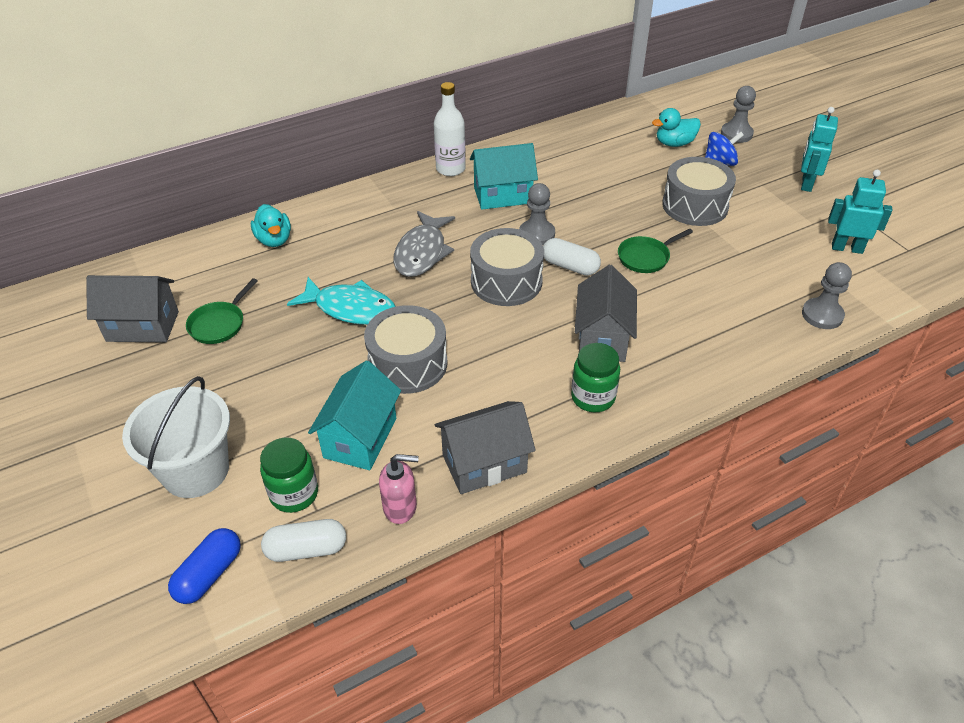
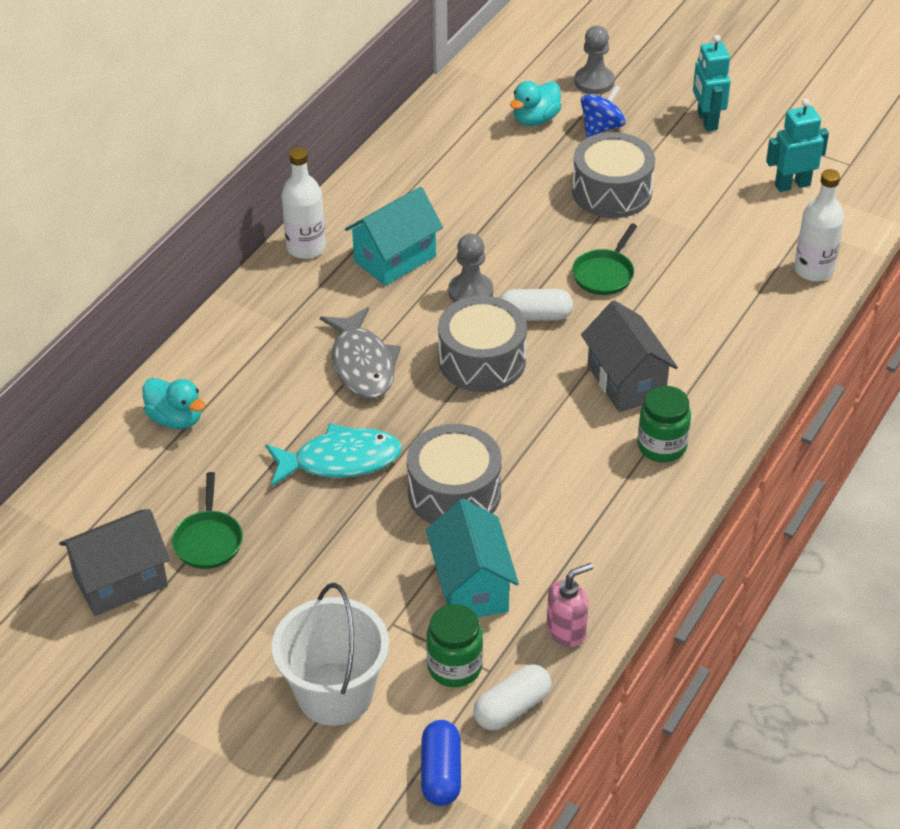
camera: 30 degrees left, 0 degrees up
(484, 464) = (610, 555): grey house -> none
(822, 315) = (813, 270): grey pawn -> white bottle

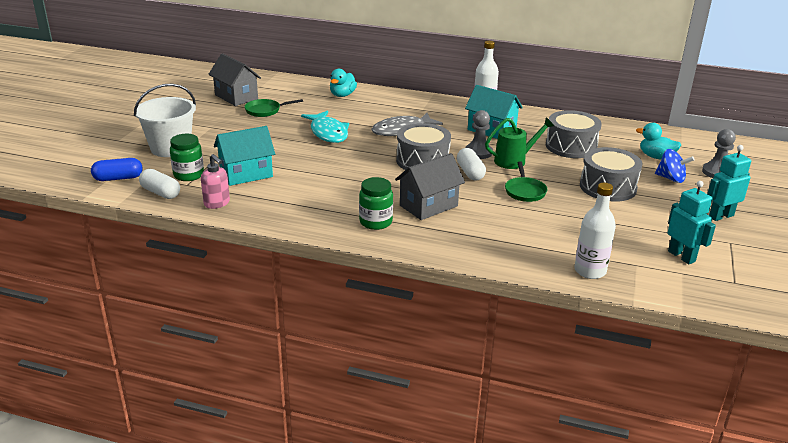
camera: 75 degrees right, 15 degrees down
(454, 492) = (314, 163): grey drum -> grey drum (571, 146)
(508, 260) = (514, 160): none -> green watering can
(605, 274) = (524, 191): green pan -> green pan turned 105 degrees counterclockwise

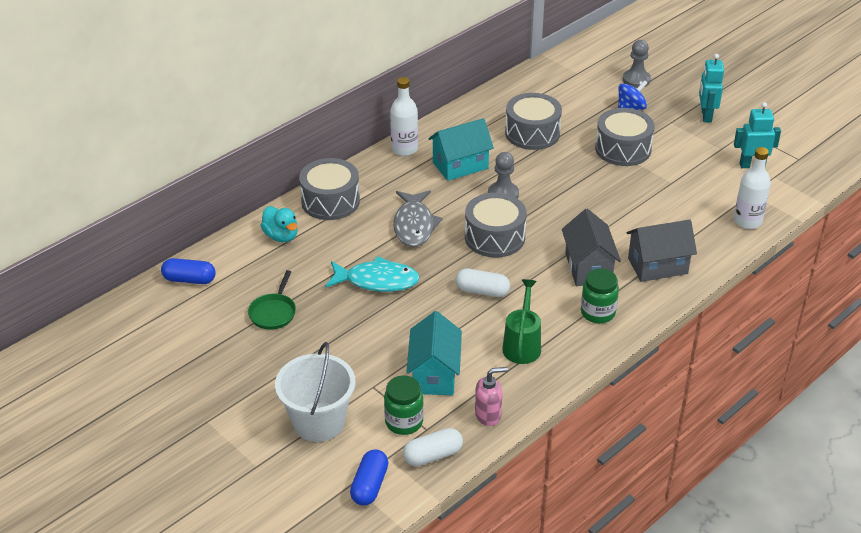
camera: 60 degrees left, 10 degrees up
(236, 97) = (208, 326): grey house -> grey house (657, 266)
(274, 82) = (189, 279): none -> blue capsule
(395, 100) = (330, 201): none -> grey drum
(470, 172) = (541, 216): white capsule -> white capsule (482, 291)
(514, 160) = (536, 179): green watering can -> green watering can (522, 344)
(524, 191) = (599, 198): green pan -> none
(656, 157) = (587, 96): turquoise duck -> none

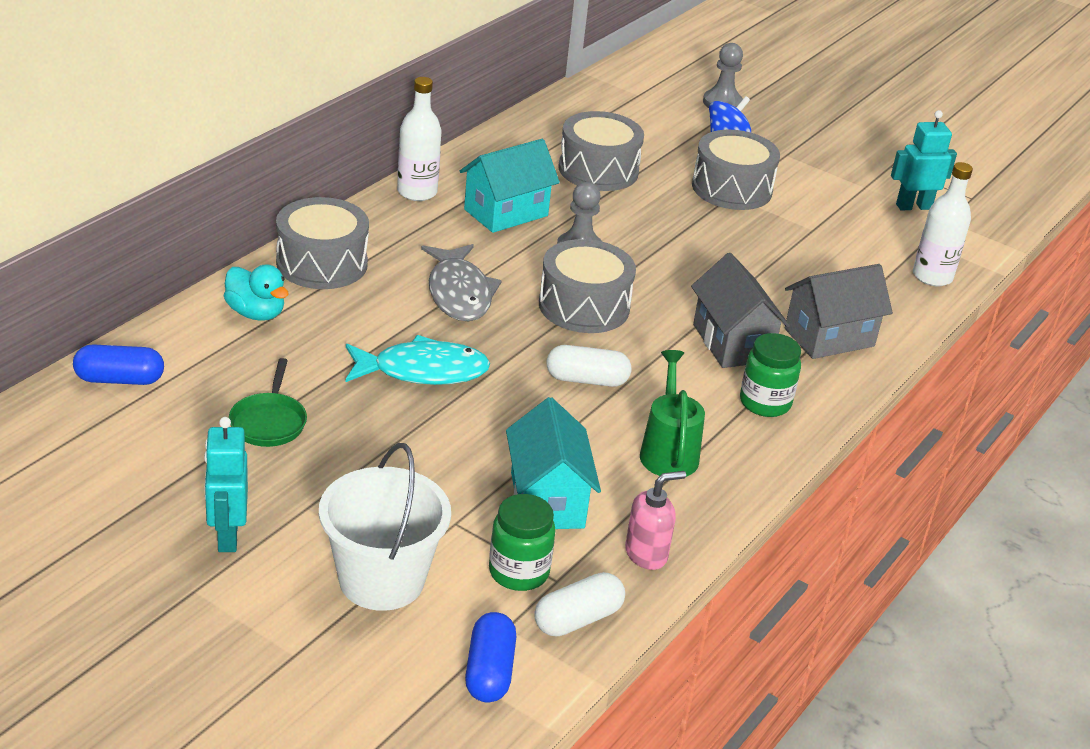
camera: 15 degrees left, 5 degrees down
(706, 115) = (831, 146): turquoise robot -> turquoise robot (227, 536)

